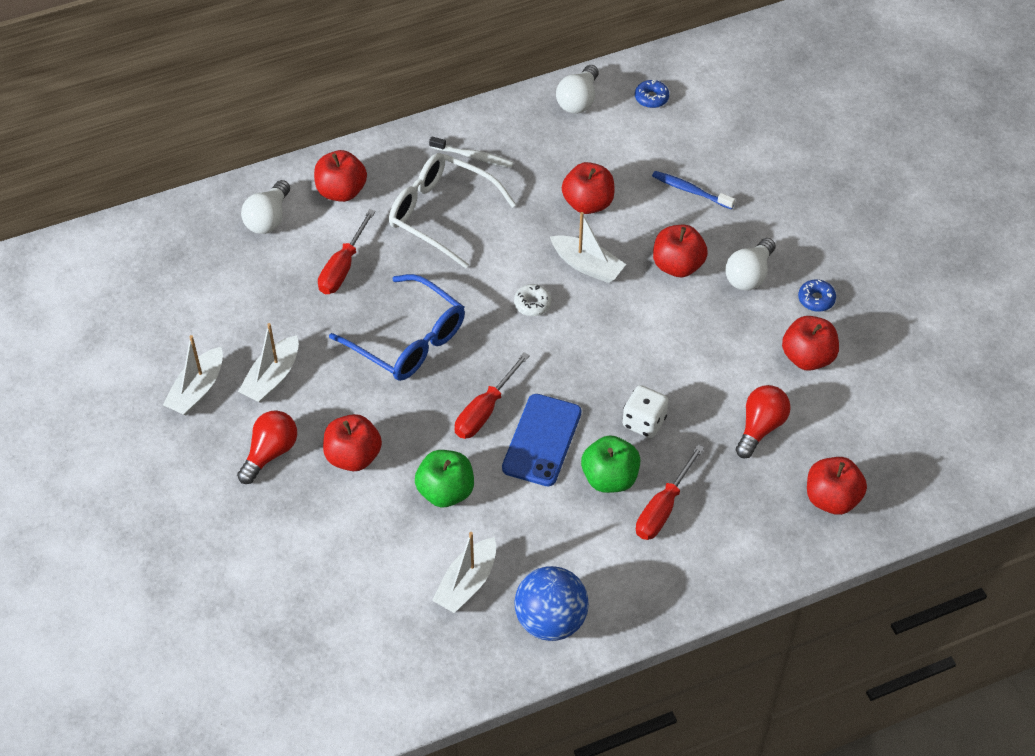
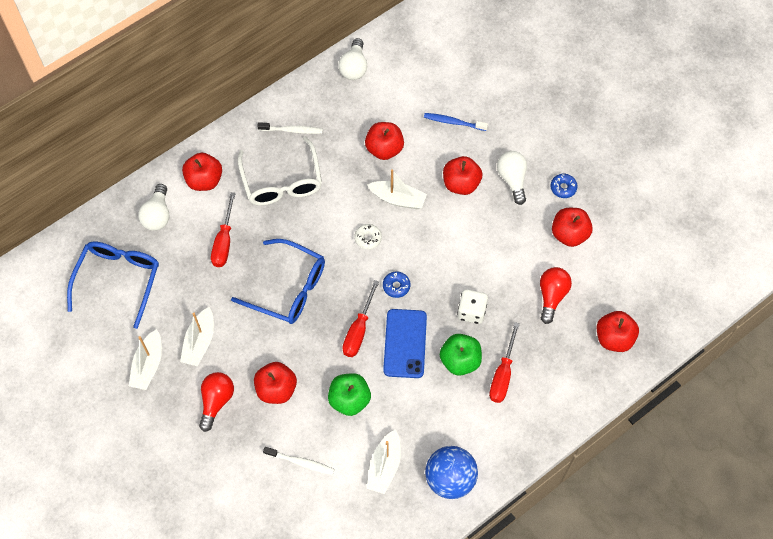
camera: 15 degrees left, 10 degrees up
(193, 282) = (118, 280): none -> blue glasses
(356, 552) = (301, 462): none -> white toothbrush
(441, 214) = (282, 182): white glasses -> white glasses turned 120 degrees counterclockwise
(651, 98) = (405, 54): blue donut -> blue donut (396, 286)
(749, 275) = (512, 179): white light bulb -> white light bulb turned 150 degrees clockwise

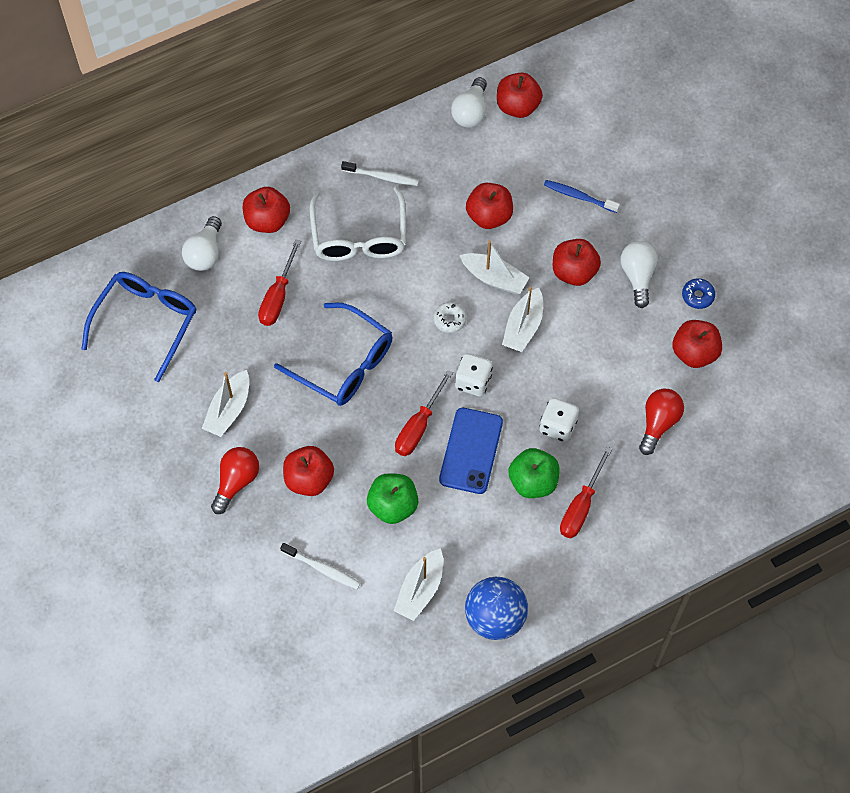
camera: 10 degrees right, 0 degrees up
(148, 365) = (164, 427): white boat -> white boat (523, 327)
(396, 286) = (473, 382): blue donut -> white dice
(614, 338) = (724, 485): red apple -> red apple (517, 106)

